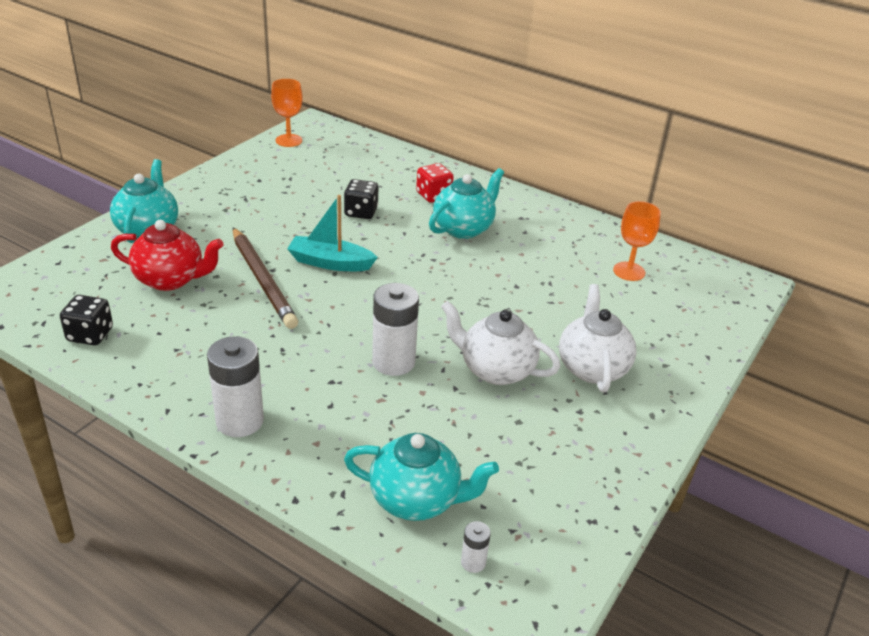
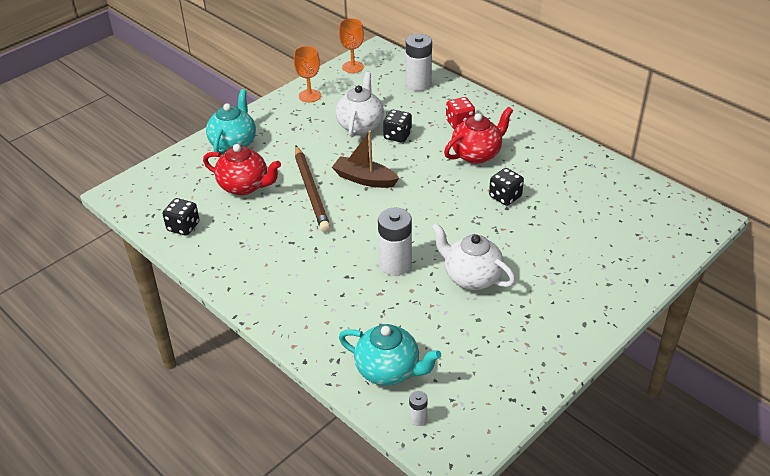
camera: 15 degrees right, 5 degrees up
(240, 421) = (276, 301): white battery -> white battery (418, 84)
(330, 263) = (364, 179): turquoise boat -> brown boat
(463, 228) = (477, 154): turquoise teapot -> red teapot
(511, 273) = (505, 197): none -> black dice
(592, 368) = (548, 282): white teapot -> white teapot (360, 125)
(629, 271) = (604, 201): orange goblet -> orange goblet (309, 96)

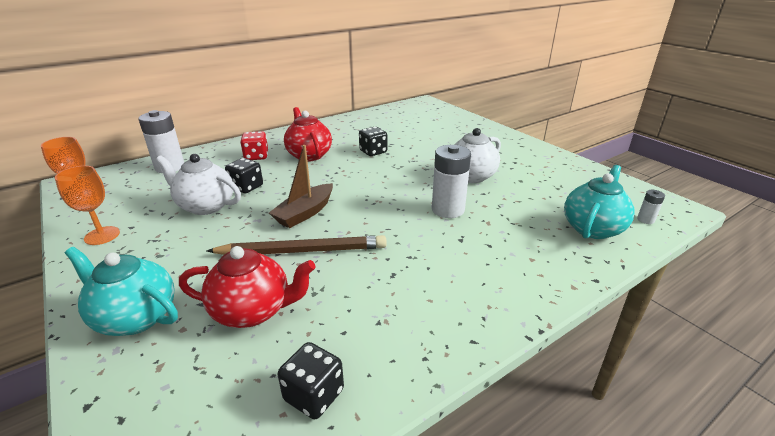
camera: 80 degrees left, 10 degrees down
(244, 186) = (253, 311): red teapot -> red teapot turned 60 degrees clockwise

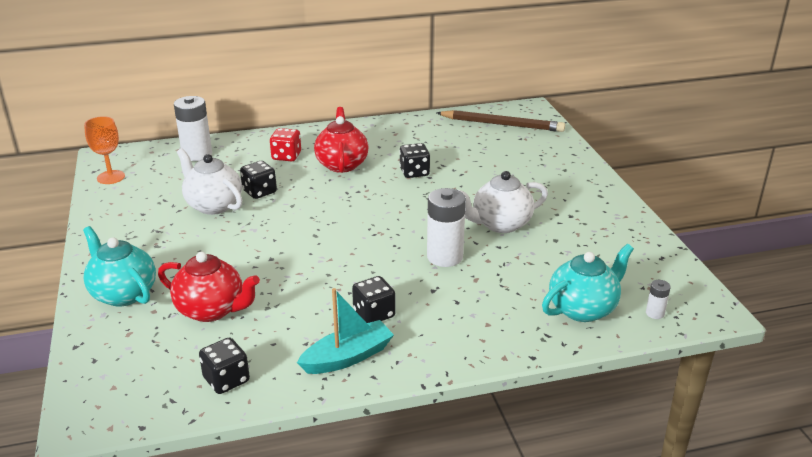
camera: 20 degrees right, 0 degrees up
(102, 235) = (117, 217): orange goblet -> none
(302, 251) = (278, 268): brown pencil -> brown pencil (502, 124)
(305, 213) = (301, 231): brown boat -> none
(425, 274) = (374, 314): none -> black dice
(432, 326) = (347, 357): none -> turquoise boat

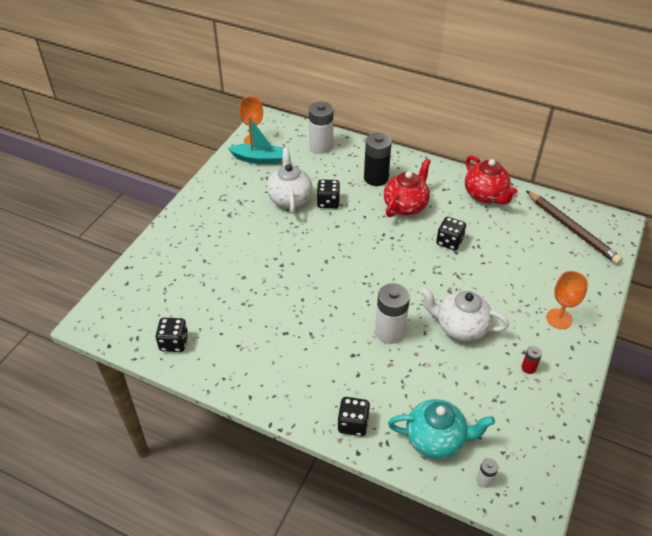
camera: 40 degrees right, 15 degrees up
(123, 294) = (180, 243): turquoise teapot -> none
(212, 310) = (212, 285): red teapot -> red teapot (485, 195)
(286, 156) = (376, 178): red dice -> black battery
(347, 357) = (250, 372): turquoise boat -> turquoise boat (258, 159)
(374, 314) = (297, 350): black dice -> black dice (353, 424)
(567, 182) = (559, 319): none -> orange goblet
(587, 224) = (528, 368): none -> red battery

